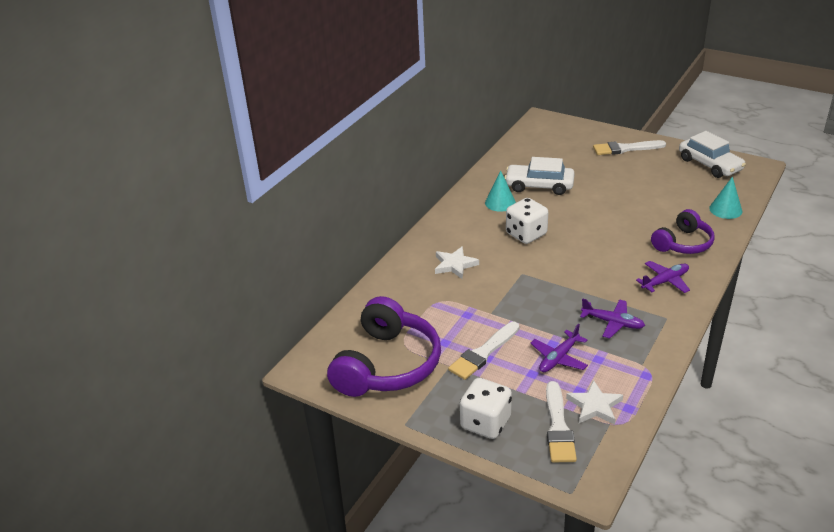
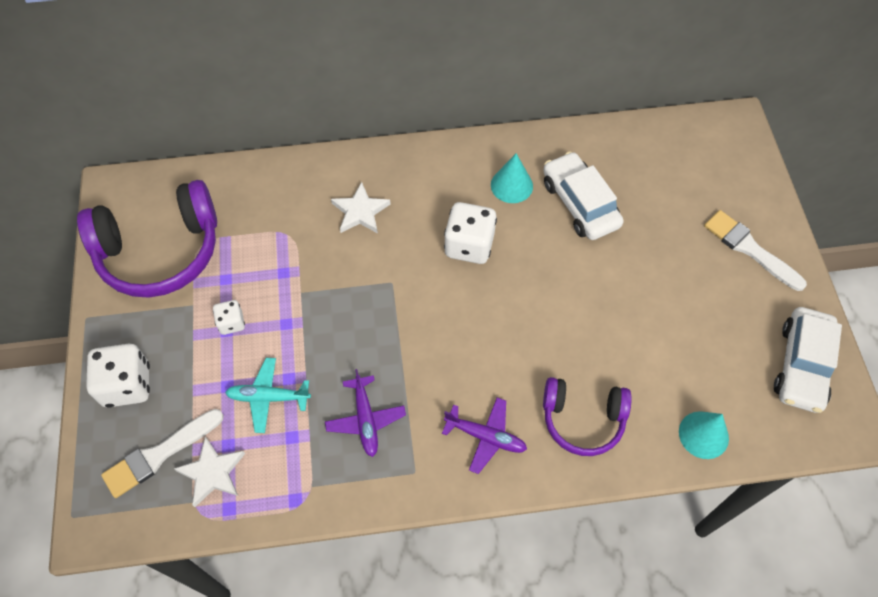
camera: 50 degrees right, 25 degrees up
(483, 353) = (231, 323): white brush -> white dice
(558, 358) = (268, 397): purple plane -> turquoise plane

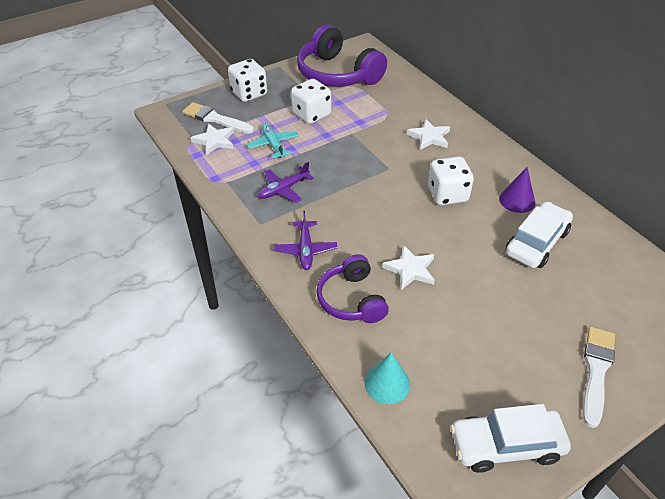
camera: 65 degrees right, 15 degrees down
(231, 323) = (311, 114): white dice -> white dice, size x1.84
(511, 185) = (517, 200): turquoise cone -> purple cone
(565, 340) = (410, 270): none -> white star

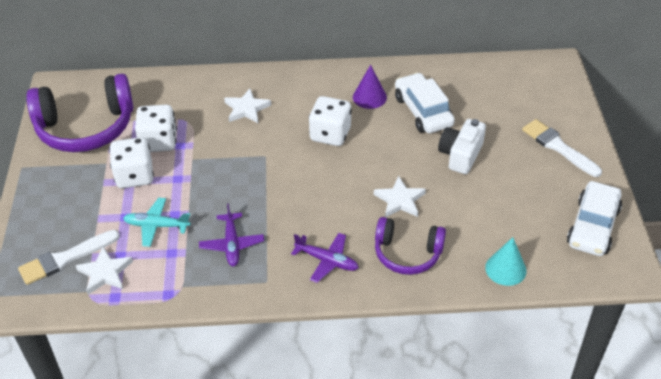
camera: 60 degrees left, 0 degrees up
(249, 93) = (47, 212): white dice -> white dice (159, 142)
(506, 292) = (460, 155): none -> white camera

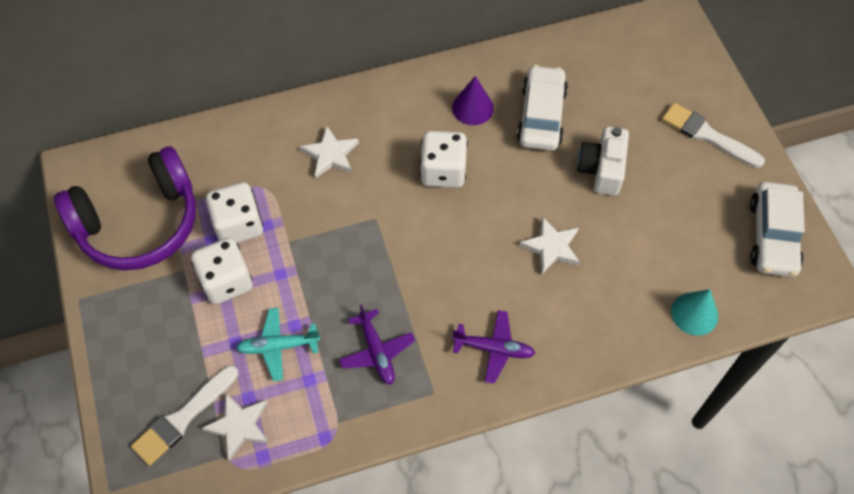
camera: 15 degrees left, 15 degrees up
(407, 253) = (581, 318): purple headphones -> none
(423, 111) = (541, 116): white car -> white car turned 45 degrees clockwise

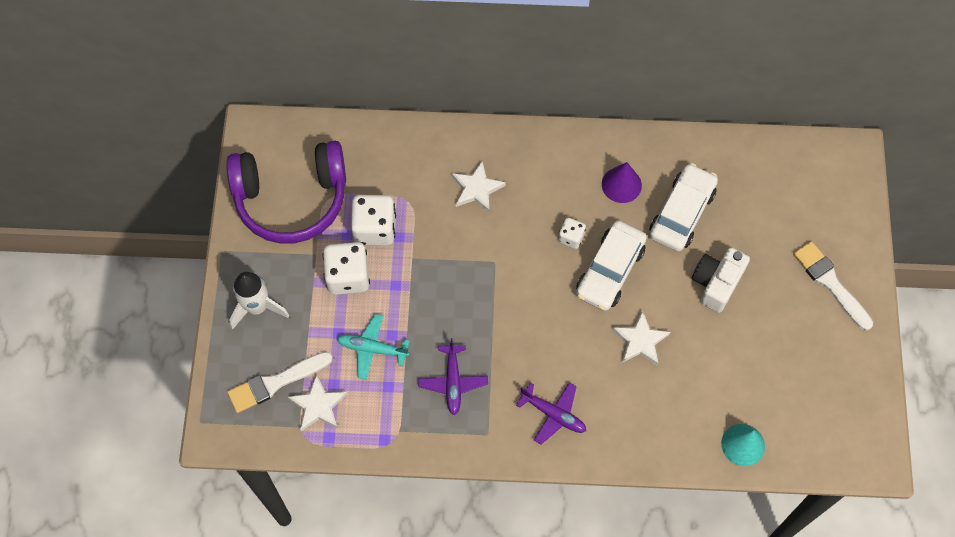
camera: 20 degrees right, 5 degrees up
(137, 345) = (257, 307): none -> white rocket
(443, 171) = (571, 237): white dice -> white dice, size x0.54
(772, 236) = (847, 399): white car -> white car (610, 271)

